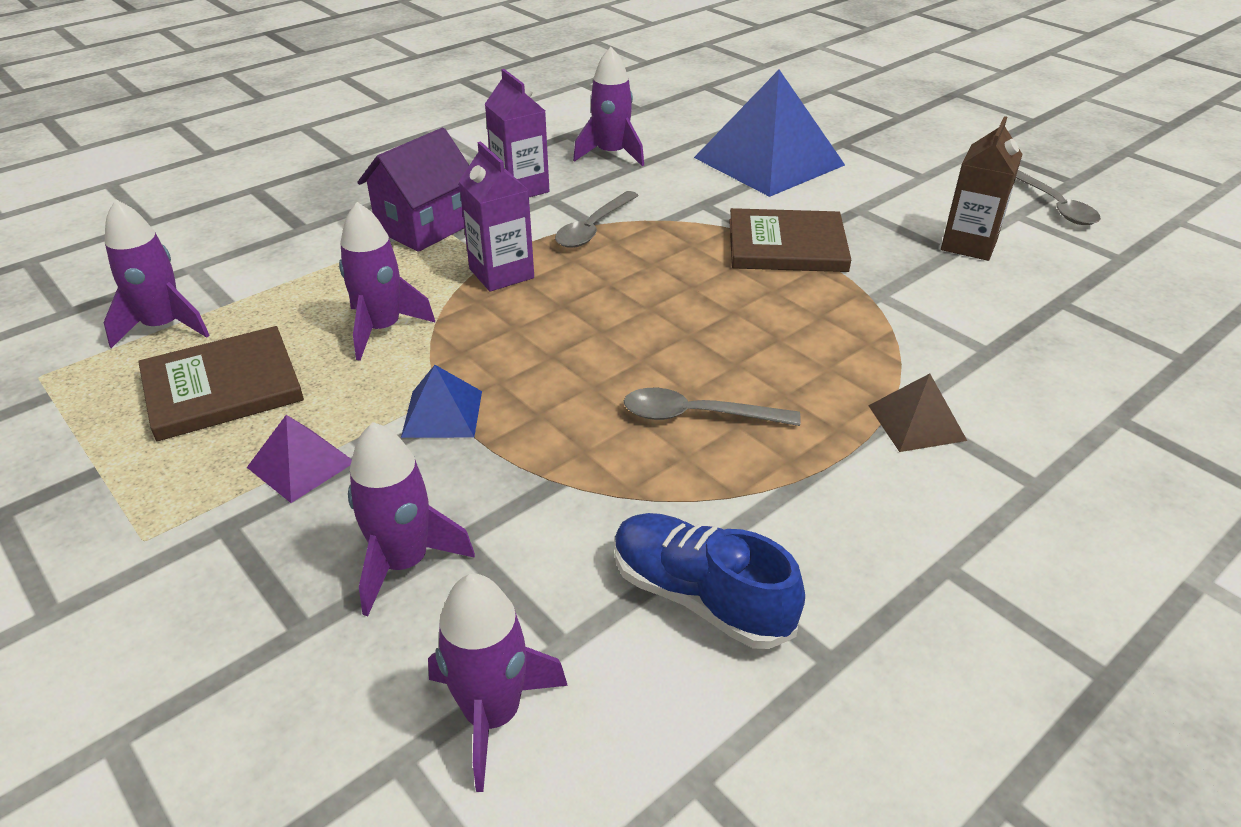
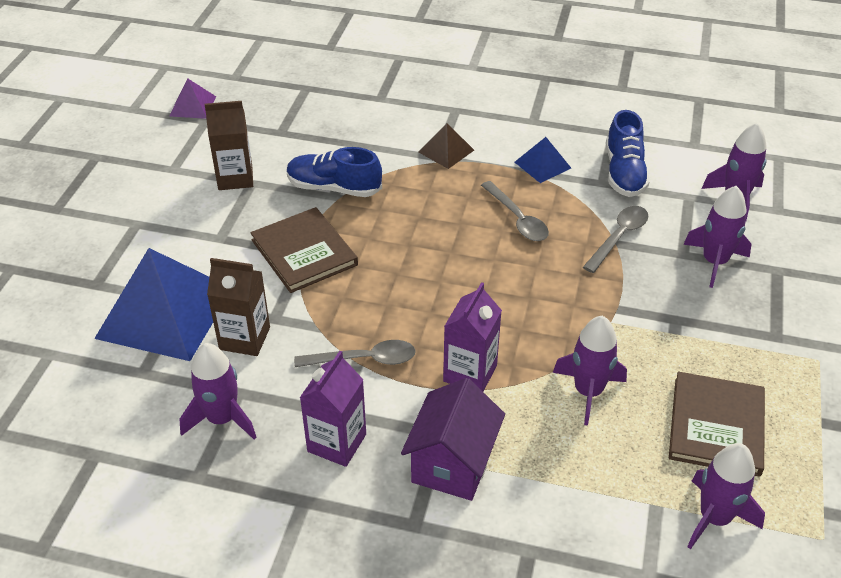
camera: 125 degrees left, 5 degrees up
(222, 387) = (716, 426): brown book -> brown book turned 75 degrees clockwise
(301, 464) = (716, 340): purple pyramid -> purple pyramid (193, 106)
(424, 227) = (452, 463): purple house -> purple house turned 75 degrees counterclockwise
(442, 413) = (621, 311): blue pyramid -> blue pyramid (542, 165)
(692, 184) = (245, 338): none -> brown carton
(895, 300) = (334, 188): none -> blue shoe
(1054, 205) = (145, 157): grey spoon -> grey spoon (619, 237)

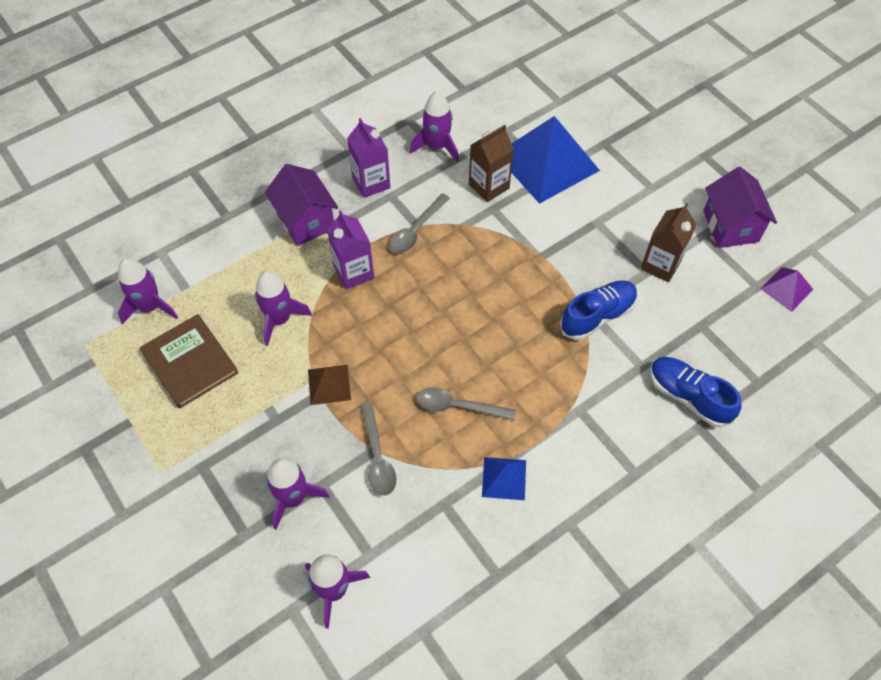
camera: 130 degrees right, 15 degrees up
(145, 158) = (730, 226): none -> purple house
(304, 252) = (540, 257): brown book -> none
(446, 151) = (582, 421): brown pyramid -> brown pyramid (329, 384)
(624, 173) = (440, 532): blue shoe -> blue shoe (688, 397)

